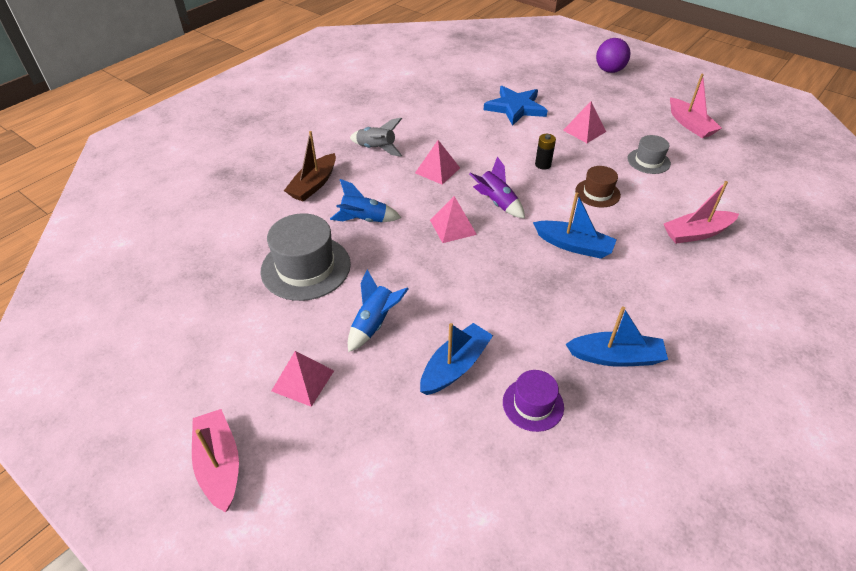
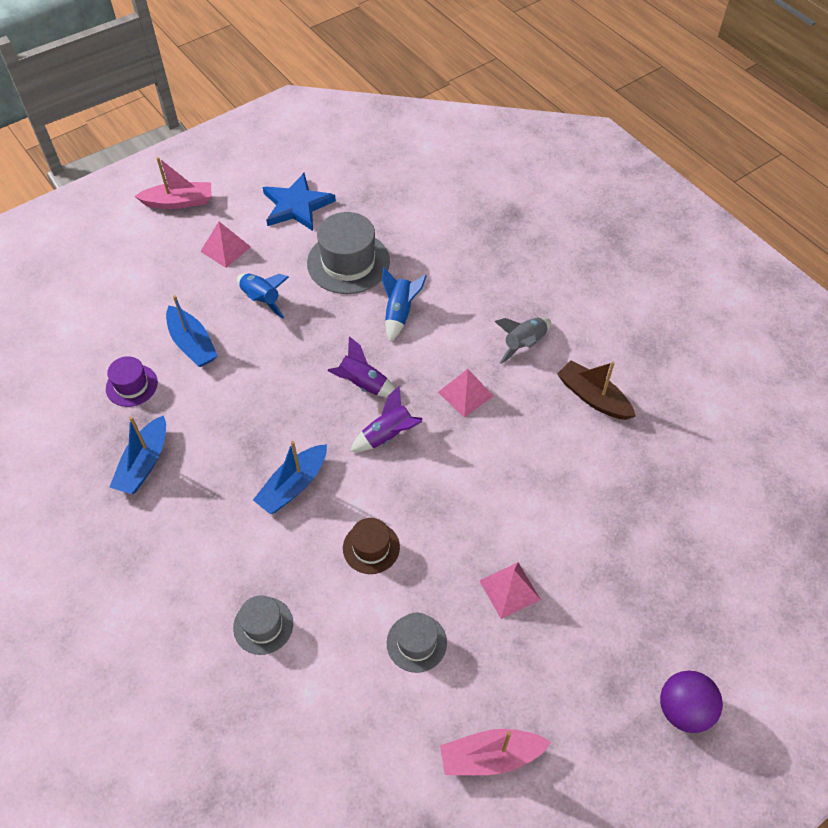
camera: 105 degrees right, 10 degrees up
(313, 185) = (471, 280): brown boat -> brown boat (593, 397)
(453, 227) = (362, 384): pink pyramid -> purple rocket
(515, 108) = (588, 521): blue star -> blue star (297, 205)
(543, 165) = (445, 508): black battery -> none
(696, 233) = (263, 625): pink boat -> grey hat

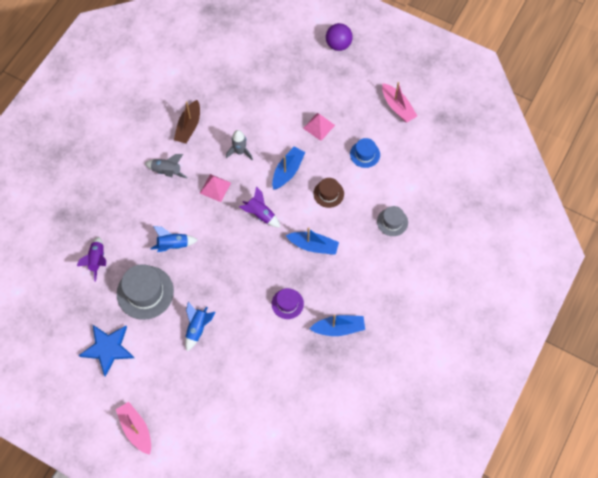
camera: 115 degrees left, 10 degrees up
(131, 385) = (294, 367): purple hat -> purple hat (287, 303)
(192, 344) = (249, 350): blue boat -> blue boat (287, 171)
(225, 249) = (165, 373): pink pyramid -> none
(362, 384) = (233, 242): purple rocket -> purple rocket (97, 260)
(416, 643) = (365, 154): grey hat -> blue hat
(514, 450) = (240, 152): none -> grey rocket

